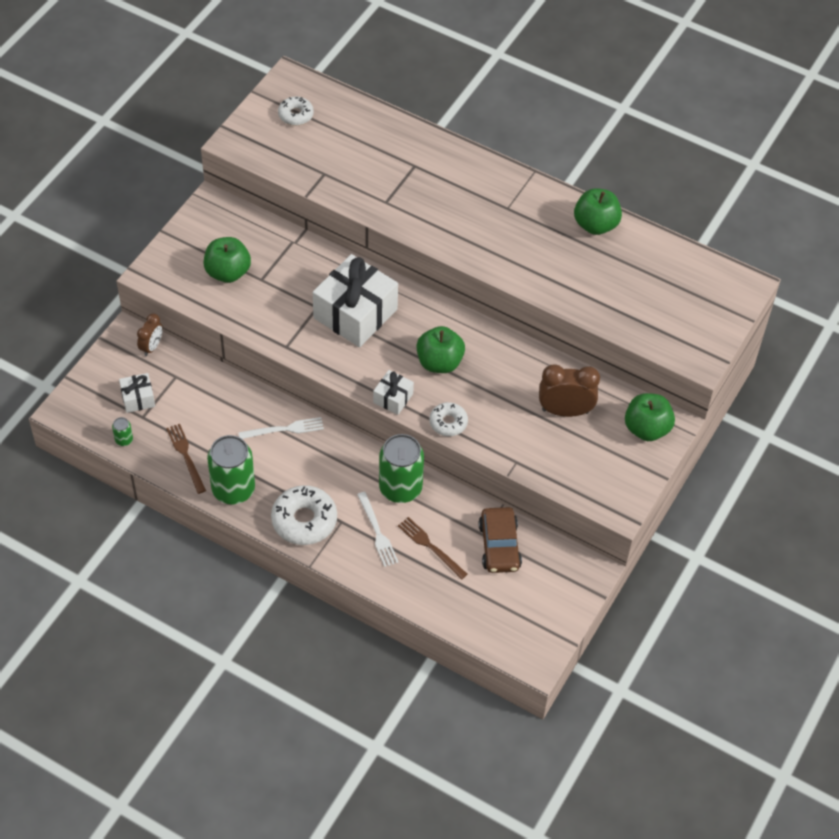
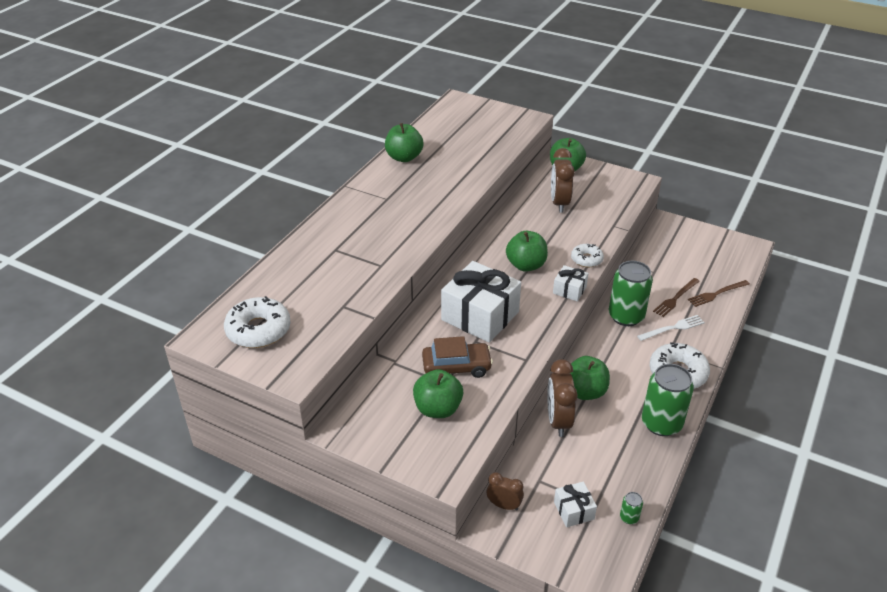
camera: 90 degrees left, 15 degrees down
(186, 456) = (634, 463): brown fork -> brown fork (717, 294)
(247, 401) = (558, 421): none -> brown clock
(284, 429) = (585, 391): white fork -> green apple
(295, 115) = (258, 330): white donut -> white donut, size x1.70
(499, 546) = (661, 263): brown car -> brown car (456, 367)

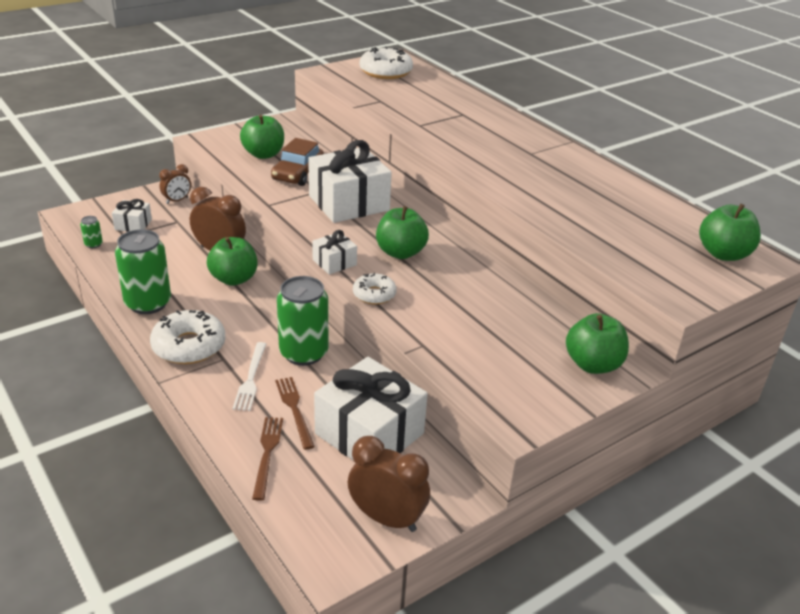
camera: 115 degrees right, 5 degrees down
(404, 157) = (613, 182): green apple -> green apple (723, 254)
(559, 203) = (506, 323): brown clock -> brown clock (387, 518)
(660, 264) = (369, 433): none -> white gift

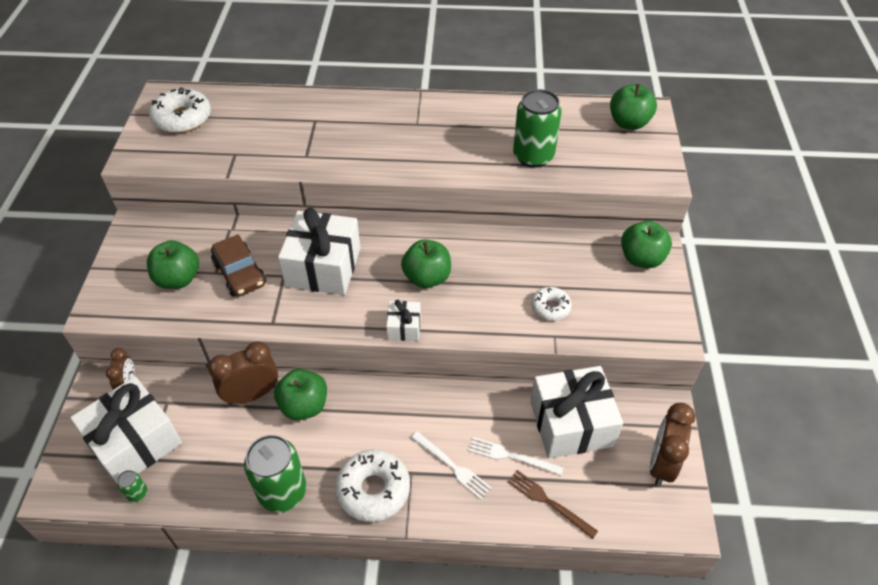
camera: 50 degrees left, 15 degrees up
(133, 225) = (135, 442): white gift -> white gift, size x2.10
(294, 409) = (511, 456): brown fork -> white fork
(303, 353) = (448, 412): green can -> green can (533, 156)
(374, 294) = (469, 327): white donut -> white donut (550, 307)
(387, 518) = (661, 464): brown clock -> brown clock turned 45 degrees counterclockwise

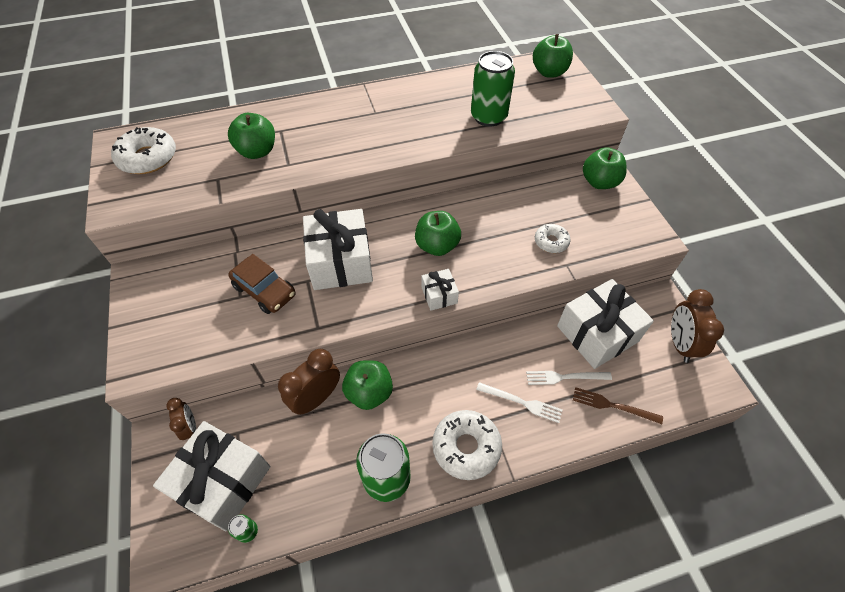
camera: 20 degrees left, 5 degrees up
(178, 279) = (206, 313): green apple -> green apple (257, 151)

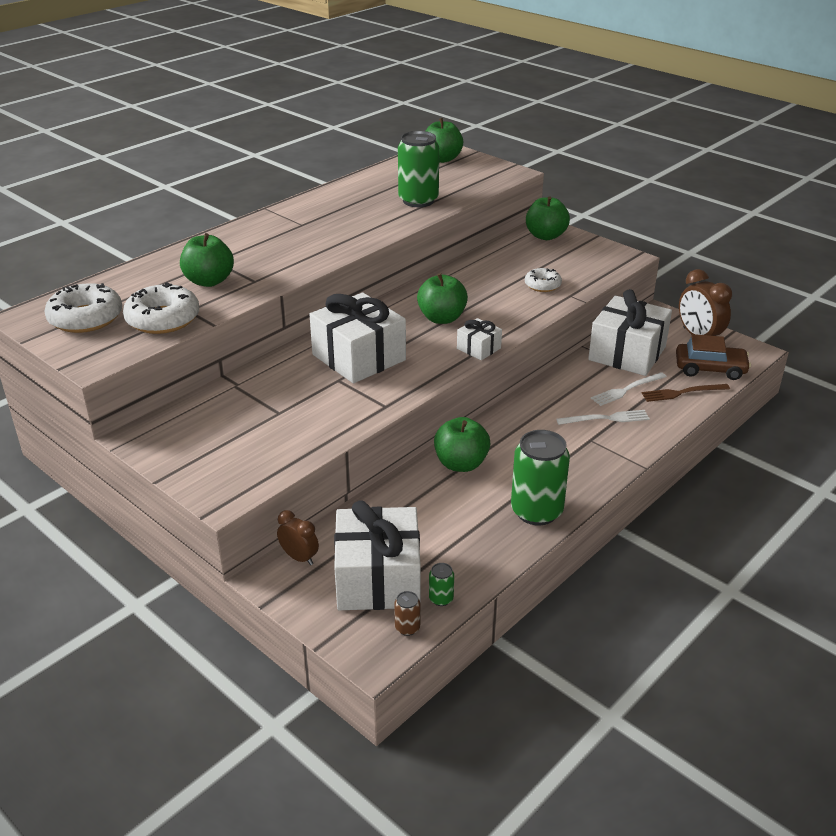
camera: 30 degrees left, 20 degrees down
(203, 547) = (407, 628): none -> brown can
(265, 290) = (301, 400): brown car -> brown car (710, 369)
(316, 398) = (412, 487): brown clock -> none
(466, 447) = (586, 464): white donut -> white donut (163, 319)

